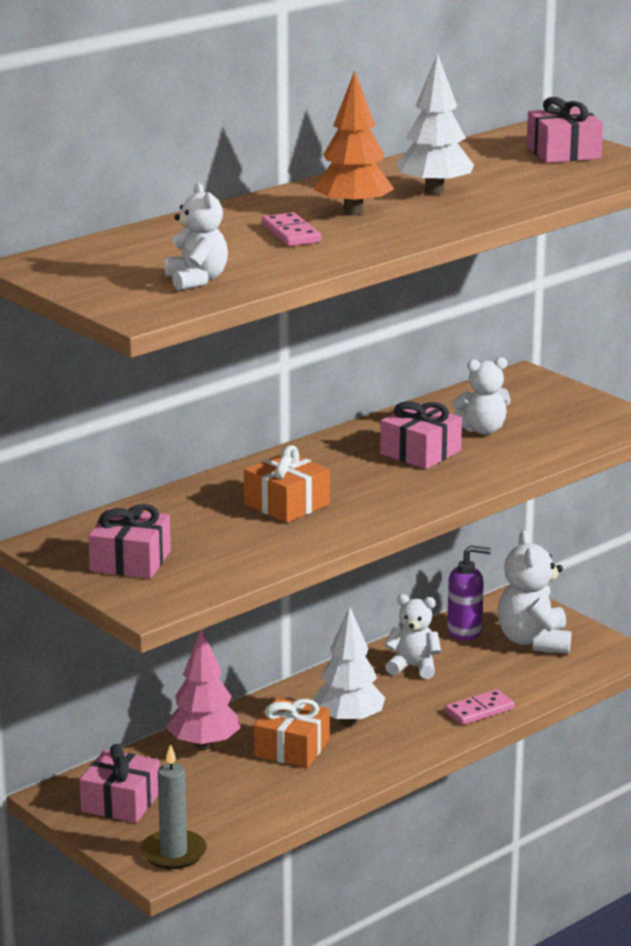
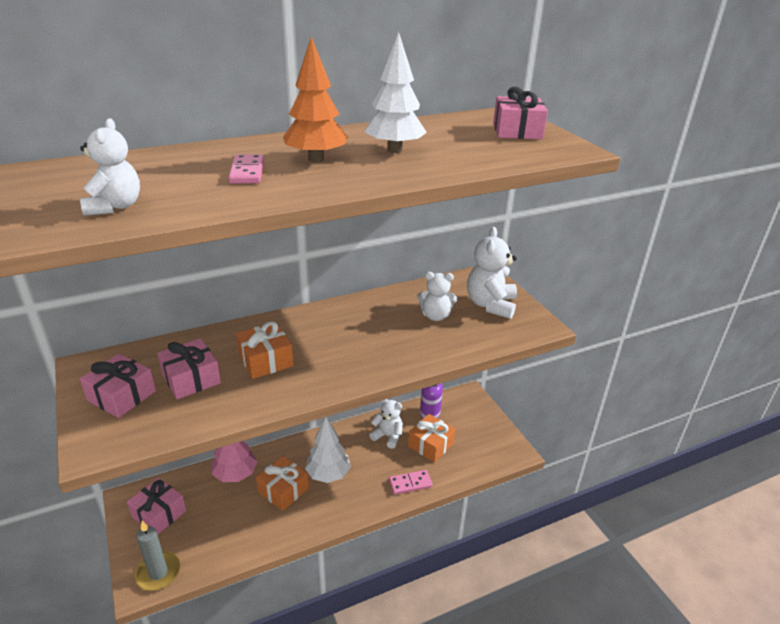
camera: 15 degrees right, 10 degrees up
(420, 452) = (383, 328): pink gift -> pink gift (191, 379)
(486, 665) = (430, 445): none -> orange gift
(534, 641) = (467, 430): white teddy bear -> white teddy bear (490, 305)

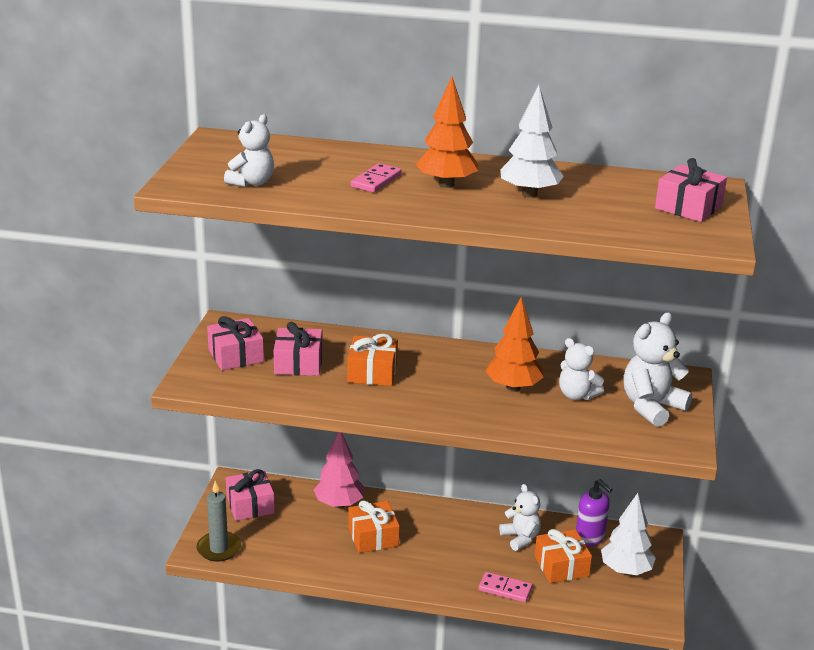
camera: 35 degrees right, 5 degrees down
(328, 474) = (427, 543): white tree -> white tree (626, 570)
(387, 328) = (513, 387): none -> orange tree

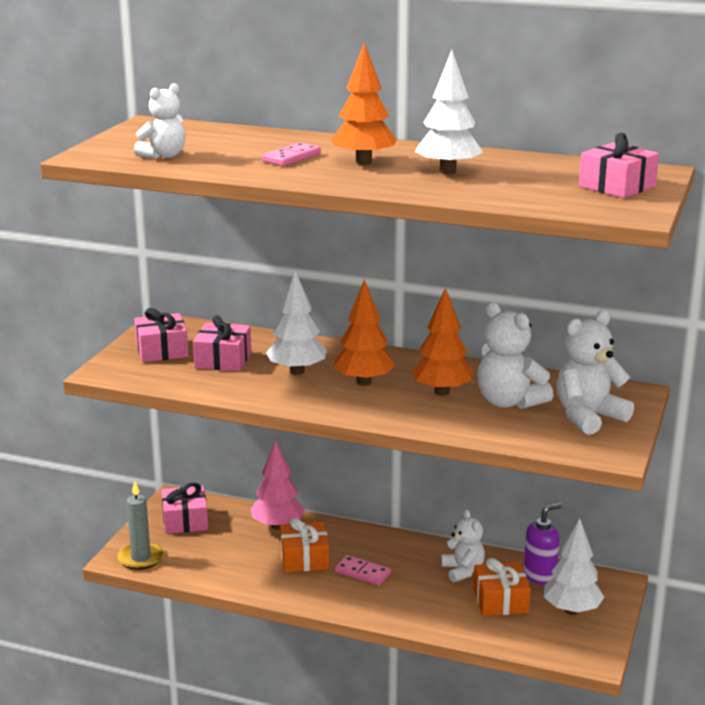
camera: 10 degrees right, 5 degrees down
(372, 372) = (297, 371): orange gift -> white tree
(438, 381) = (364, 382): none -> orange tree
(505, 589) = (432, 618): pink domino -> pink domino (362, 572)
(577, 395) = (509, 402): white teddy bear -> white teddy bear, size x1.50
(590, 538) = (540, 576): purple soap dispenser -> purple soap dispenser turned 90 degrees counterclockwise

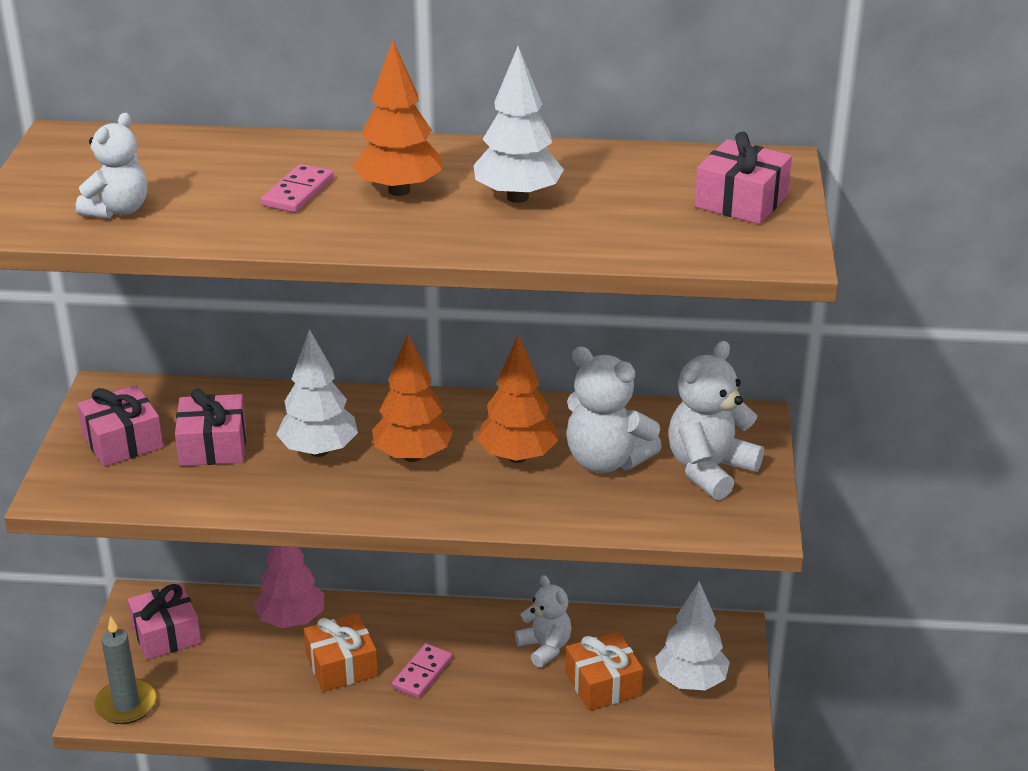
camera: 15 degrees left, 10 degrees up
(362, 572) = (422, 673): pink domino -> pink domino turned 75 degrees counterclockwise
(540, 576) = (639, 638): purple soap dispenser -> none

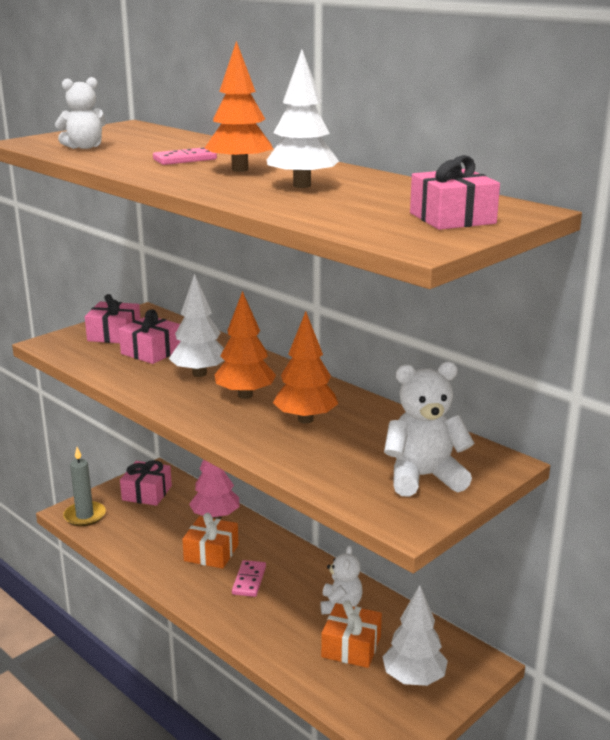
camera: 40 degrees right, 10 degrees down
(422, 673) = (249, 580): pink domino -> pink domino turned 60 degrees counterclockwise
(606, 460) = (359, 443): white teddy bear -> none

